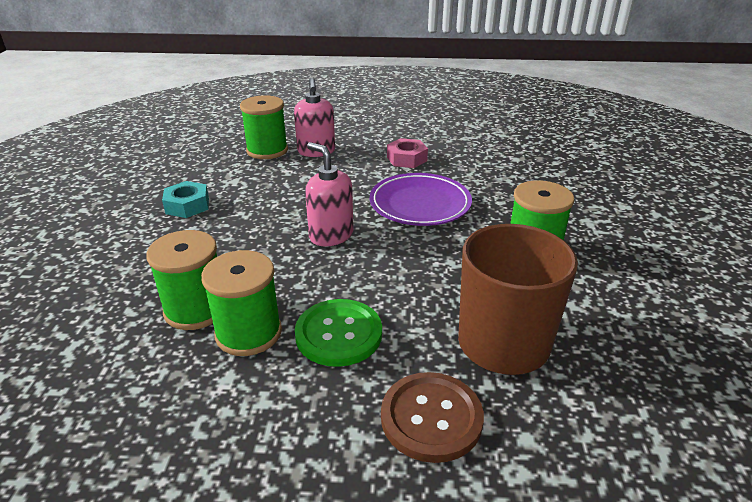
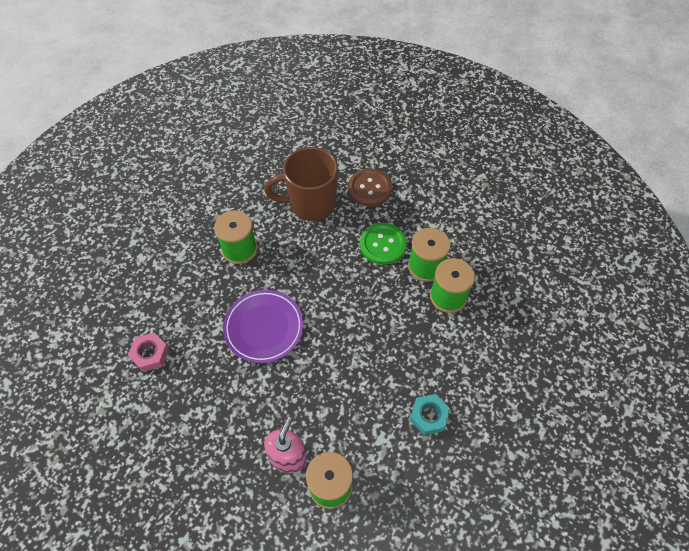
camera: 150 degrees left, 25 degrees up
(331, 235) = (344, 324): pink soap dispenser -> none
(406, 159) = (223, 397): pink nut -> pink nut (150, 354)

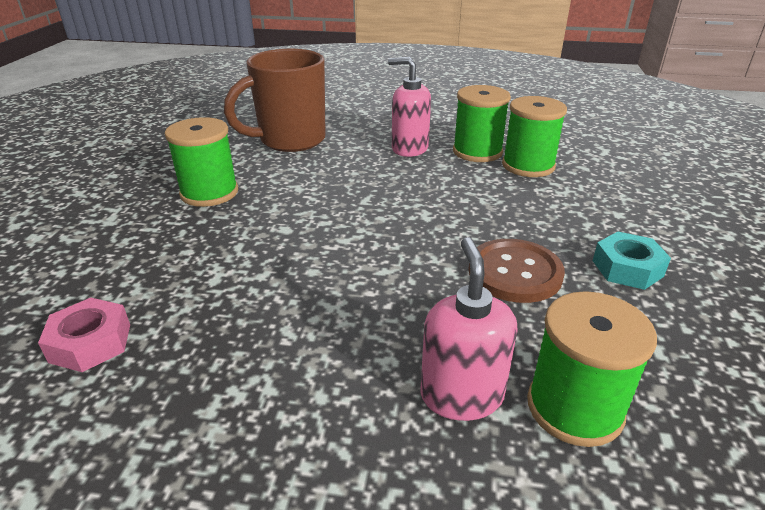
camera: 25 degrees left, 25 degrees down
(264, 328) = (298, 253): purple plate -> none
(369, 188) = (356, 118): brown button -> brown button (514, 272)
(382, 244) = (409, 148): green button -> pink soap dispenser

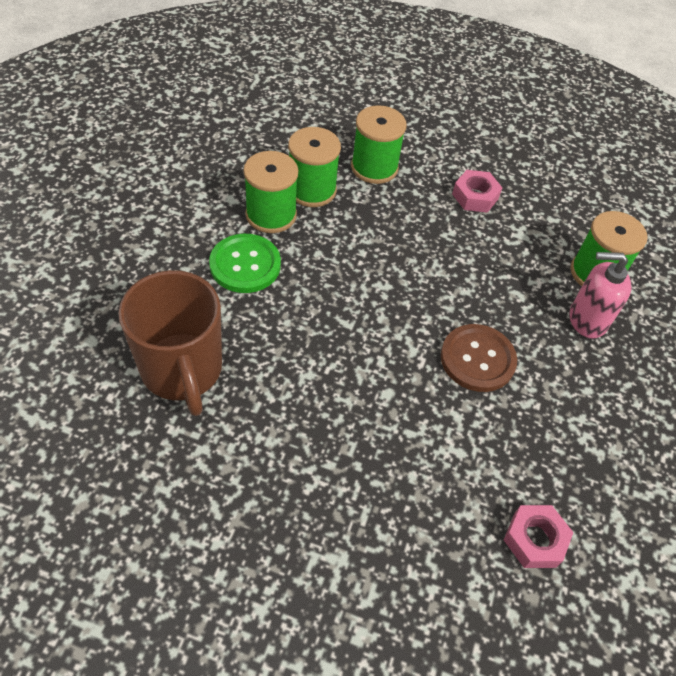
camera: 85 degrees left, 20 degrees up
(209, 193) = (299, 459): green spool -> green spool (374, 167)
(409, 148) = (245, 265): pink soap dispenser -> green button
(514, 272) = (473, 256): brown button -> brown button (477, 359)
(627, 268) = (475, 196): turquoise nut -> pink nut

